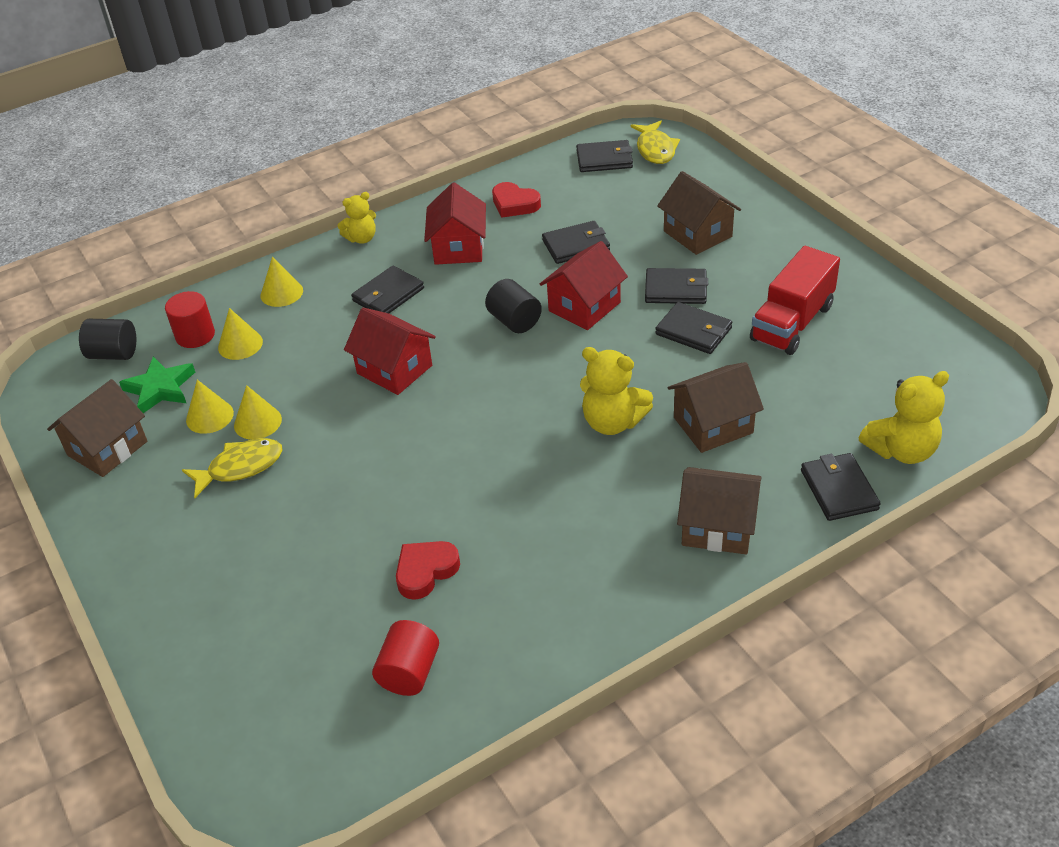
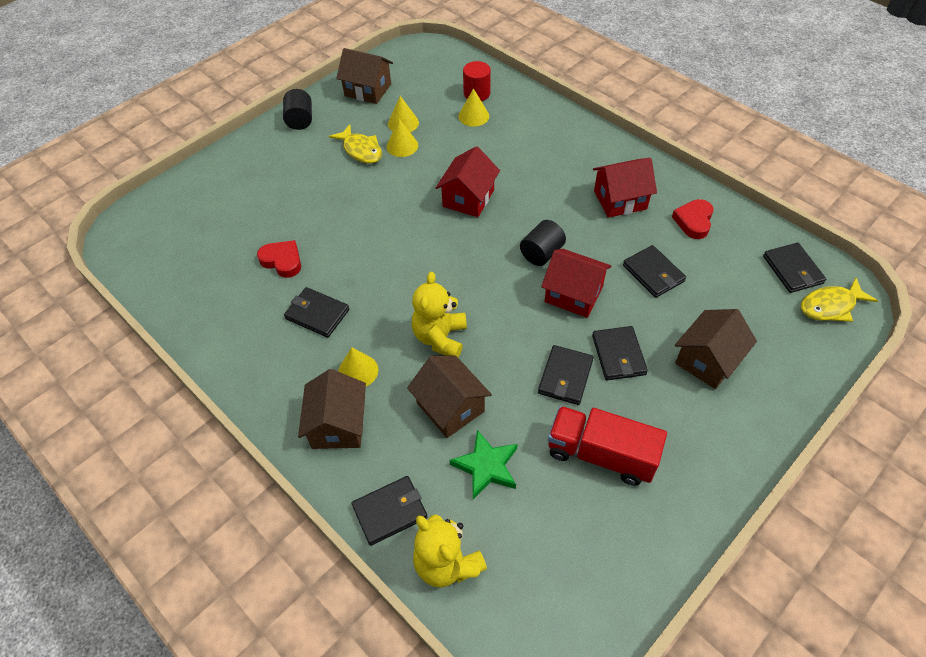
camera: 75 degrees right, 10 degrees up
(113, 354) = (450, 65): black cylinder -> black cylinder (300, 120)
(160, 388) = (423, 94): green star -> green star (486, 466)
(281, 293) = (532, 119): yellow cone -> yellow cone (358, 371)
(361, 238) = (609, 143): yellow teddy bear -> none
(388, 295) = (549, 174): black wallet -> black wallet (317, 314)
(409, 672) = (202, 272): red cylinder -> none

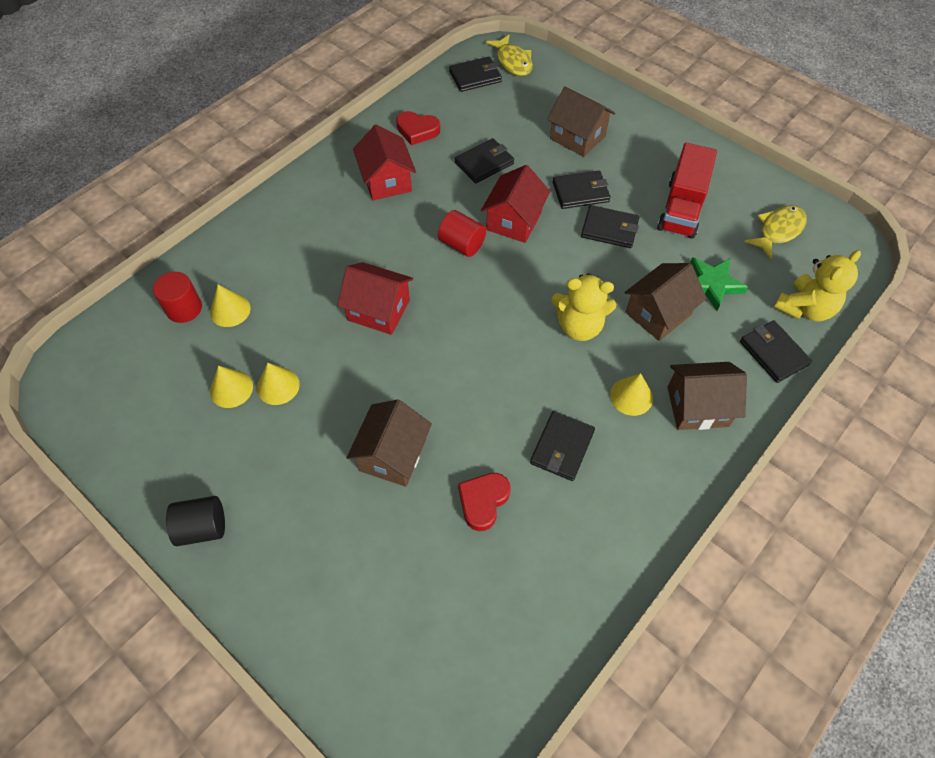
camera: 95 degrees left, 5 degrees up
(361, 150) = (280, 435): yellow fish -> yellow fish (778, 231)
(368, 90) = (148, 441): brown house -> brown house (392, 455)
(541, 253) = (462, 244): black cylinder -> red cylinder

